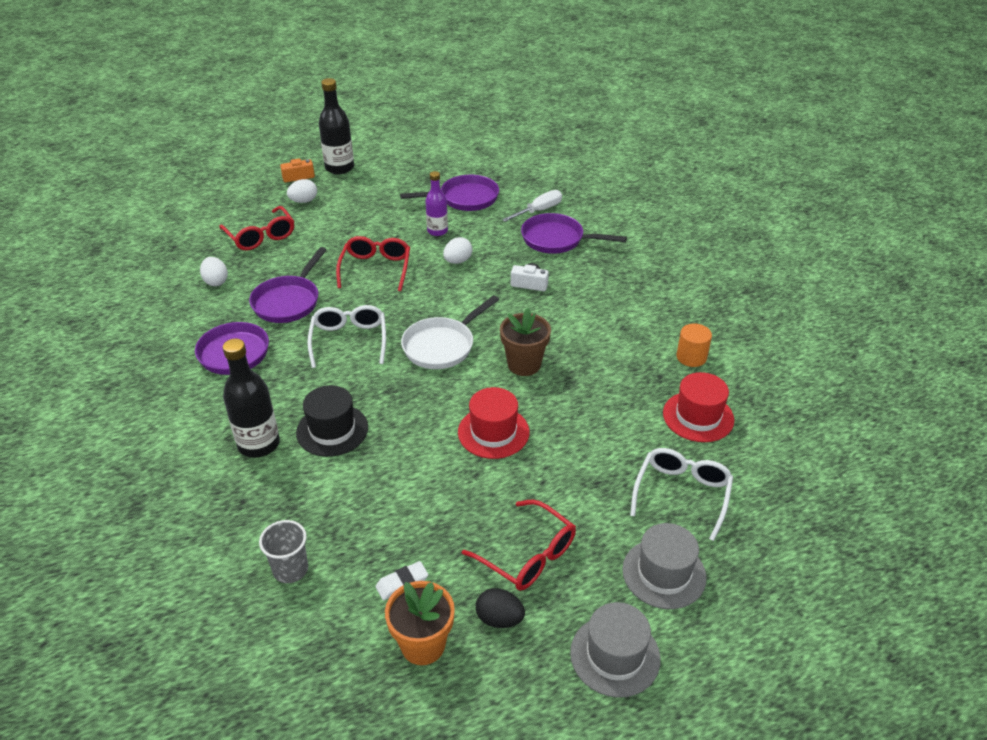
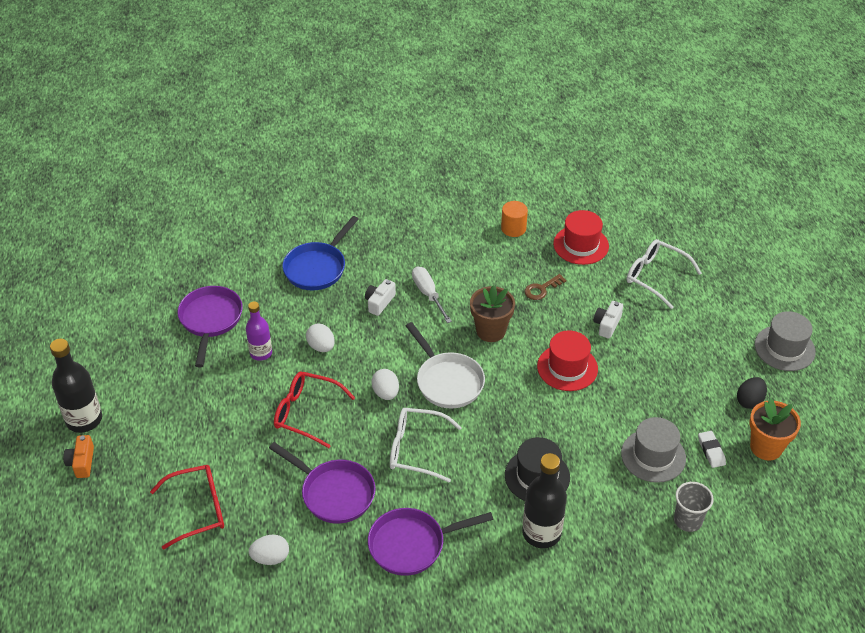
camera: 75 degrees left, 5 degrees up
(303, 201) = (142, 462): white egg -> white egg (386, 393)
(528, 555) = (697, 373): red glasses -> none
(539, 210) = (262, 269): white screwdriver -> white screwdriver (428, 294)
(557, 239) = (317, 267): purple pan -> blue pan
(575, 457) = (607, 324): none -> white camera
(606, 394) = (541, 289): none -> brown key
(664, 573) = (723, 306): grey hat -> grey hat (653, 456)

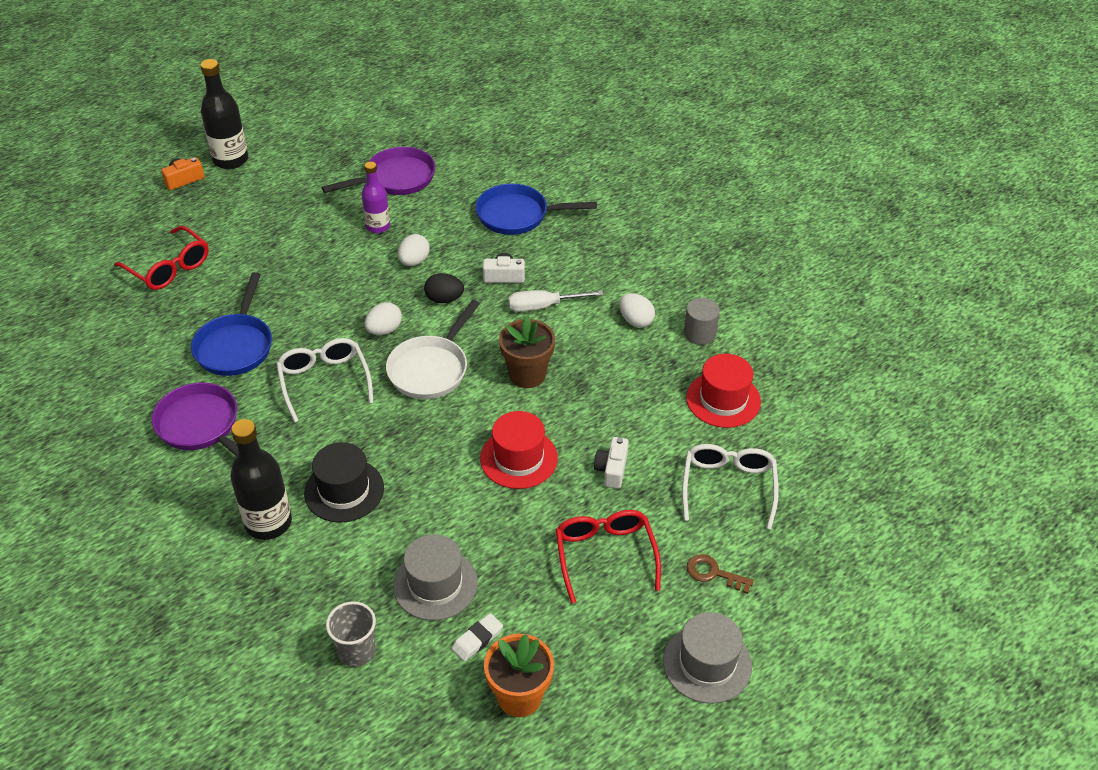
camera: 60 degrees right, 0 degrees up
(270, 558) = (138, 336): white egg -> white egg (635, 321)
(306, 413) = (323, 286): red glasses -> red glasses (605, 555)
(334, 493) = (235, 345): purple pan -> blue pan
(428, 294) = (543, 306): white screwdriver -> white screwdriver turned 135 degrees counterclockwise
(513, 228) = (699, 333): orange cylinder -> grey cylinder
(541, 289) = (623, 392): brown key -> brown key (713, 573)
(607, 324) = (612, 469): white camera -> white camera turned 75 degrees counterclockwise
(749, 401) = (586, 653): black egg -> black egg (444, 299)

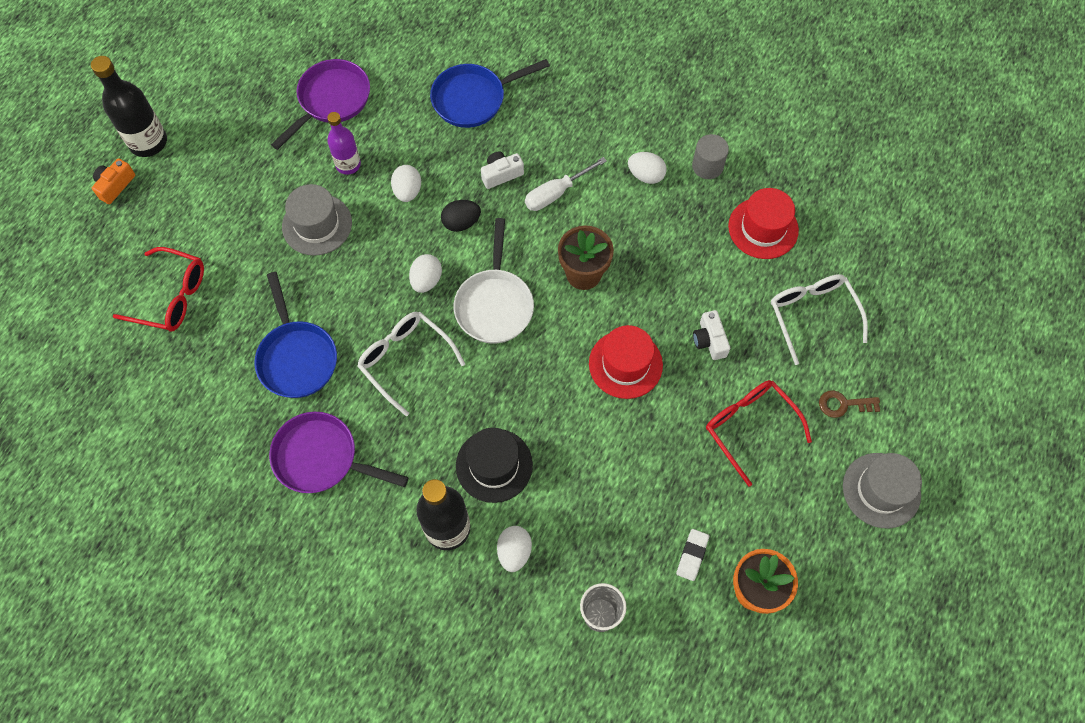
camera: 25 degrees left, 20 degrees up
(314, 566) = (514, 552): none -> white egg
(435, 584) = (627, 520): grey hat -> grey hat (317, 224)

